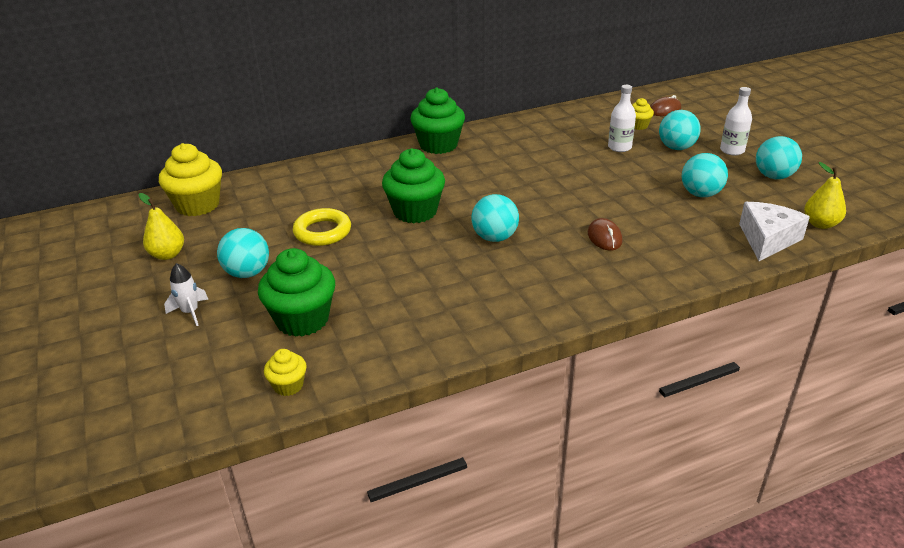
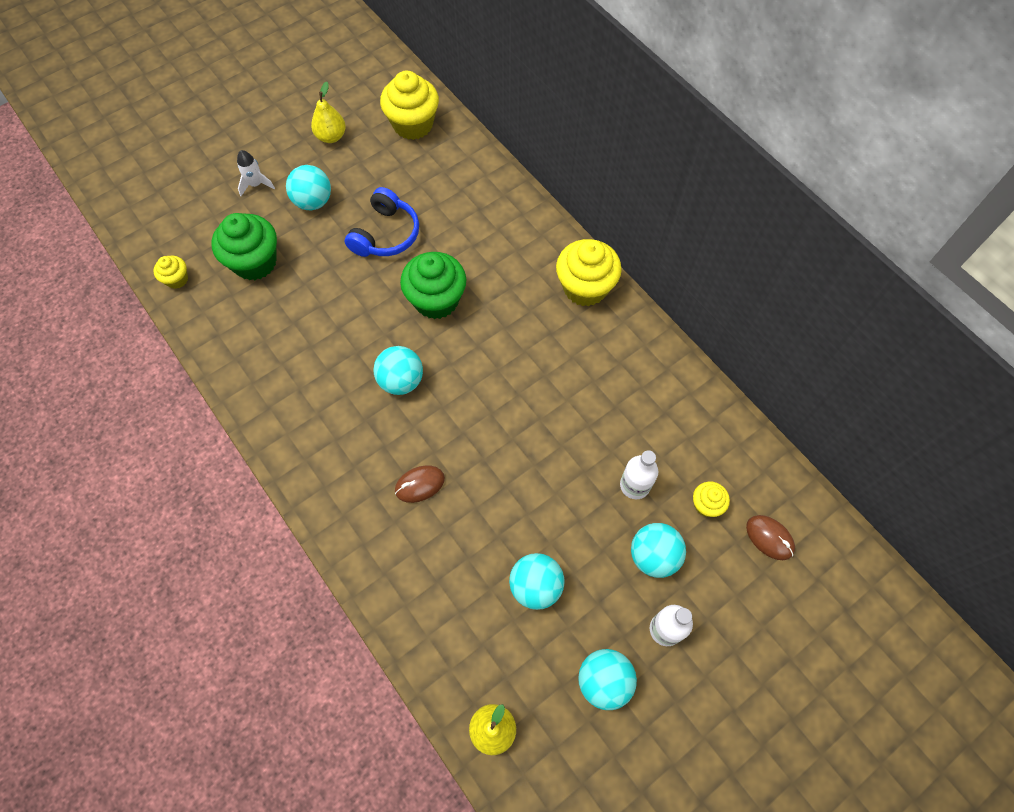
camera: 75 degrees right, 30 degrees up
(322, 232) = (386, 234): yellow ring -> blue headphones
(438, 145) = (585, 287): green cupcake -> yellow cupcake
(767, 239) = (446, 660): white cheese -> none

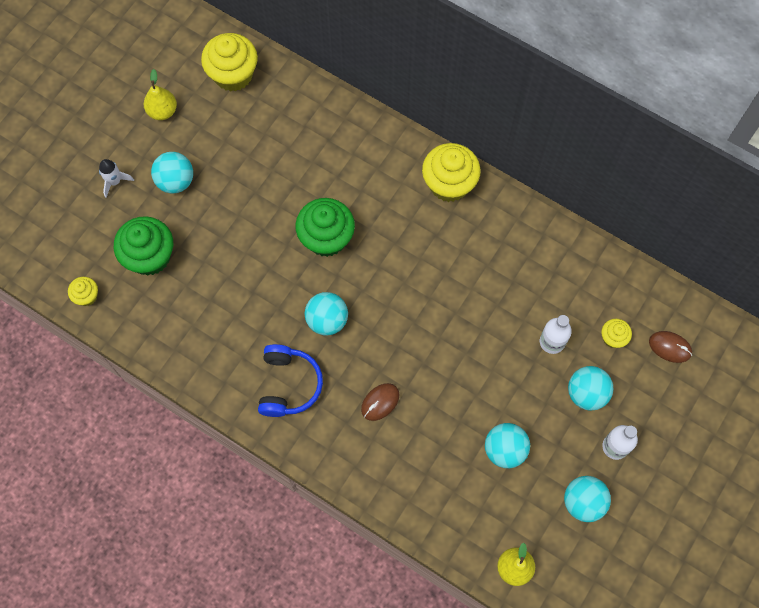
camera: 20 degrees left, 5 degrees up
(386, 234) = (255, 191): blue headphones -> blue headphones (288, 385)

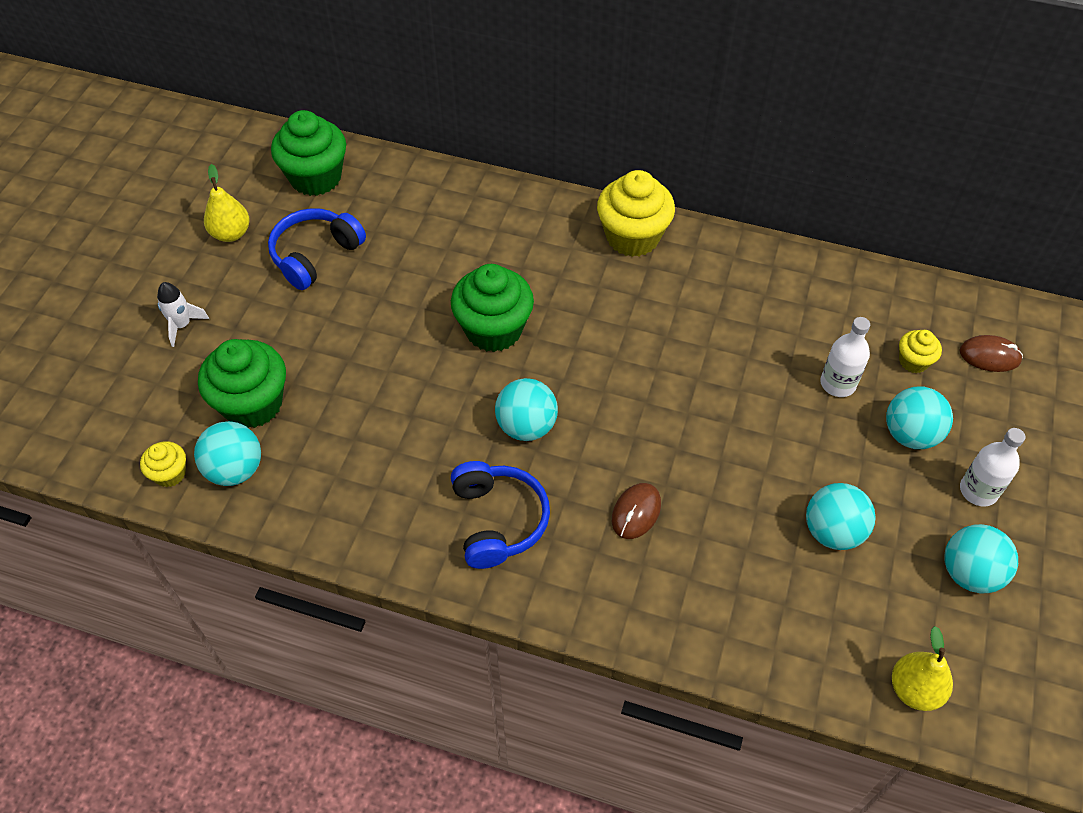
camera: 15 degrees left, 15 degrees down
(175, 181) = (268, 307): turquoise ball -> turquoise ball (235, 470)
(217, 144) = (315, 255): none -> blue headphones
(233, 75) = (315, 177): yellow cupcake -> green cupcake

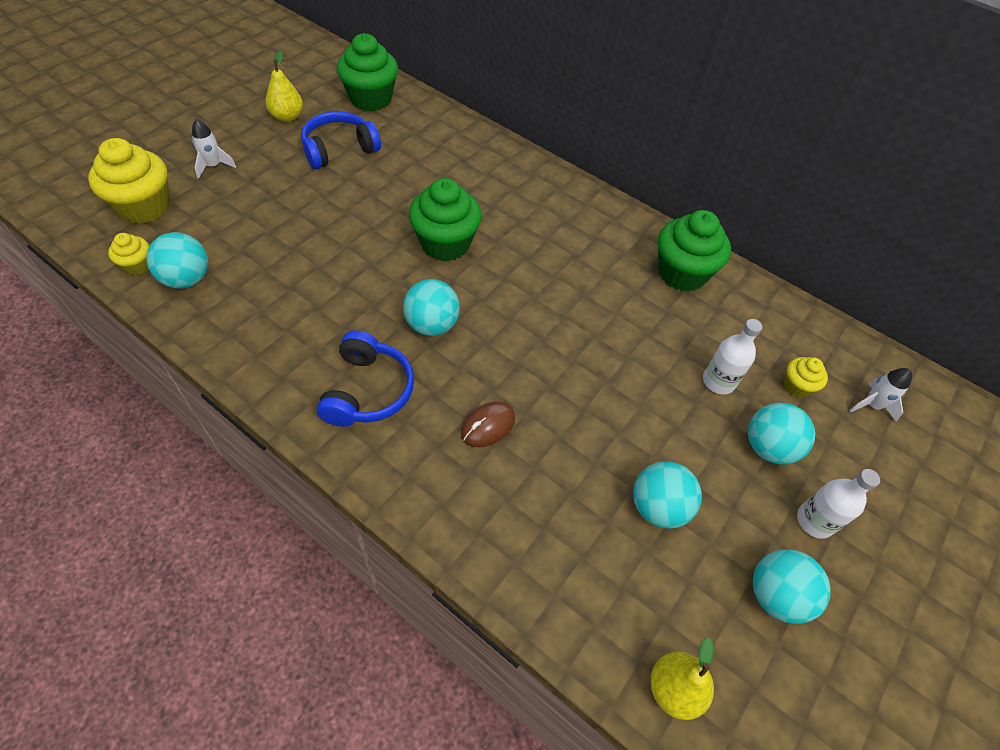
camera: 15 degrees right, 0 degrees up
(252, 404) = (229, 236): green cupcake -> green cupcake (682, 273)
(632, 237) = (593, 212): yellow cupcake -> yellow cupcake (144, 207)
(989, 356) = (872, 405): brown mouse -> white rocket

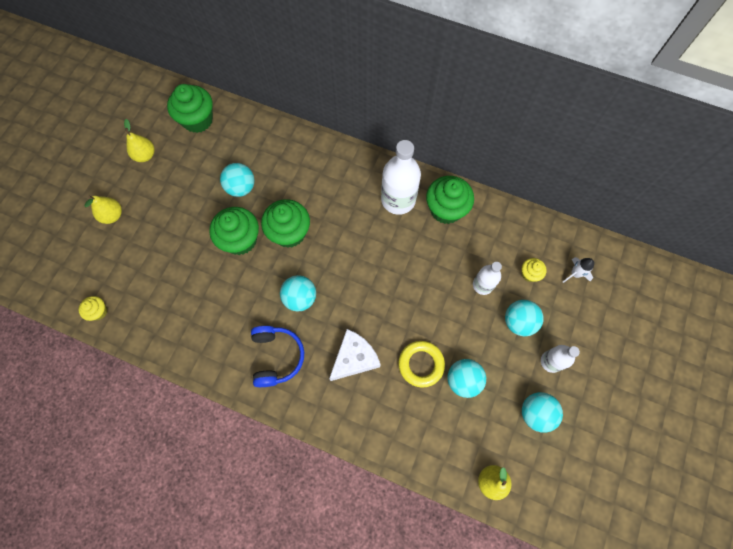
camera: 10 degrees left, 15 degrees up
(144, 207) = (81, 264): yellow cupcake -> none
(187, 279) = (135, 312): turquoise ball -> turquoise ball (241, 188)
(213, 166) = (112, 215): white rocket -> yellow pear
(339, 149) = (192, 174): blue headphones -> none
(373, 234) = (240, 240): none -> green cupcake
(488, 426) = (354, 358): brown mouse -> white cheese
(593, 464) = (421, 364): none -> yellow ring
(614, 245) = (398, 200): none -> white bottle

